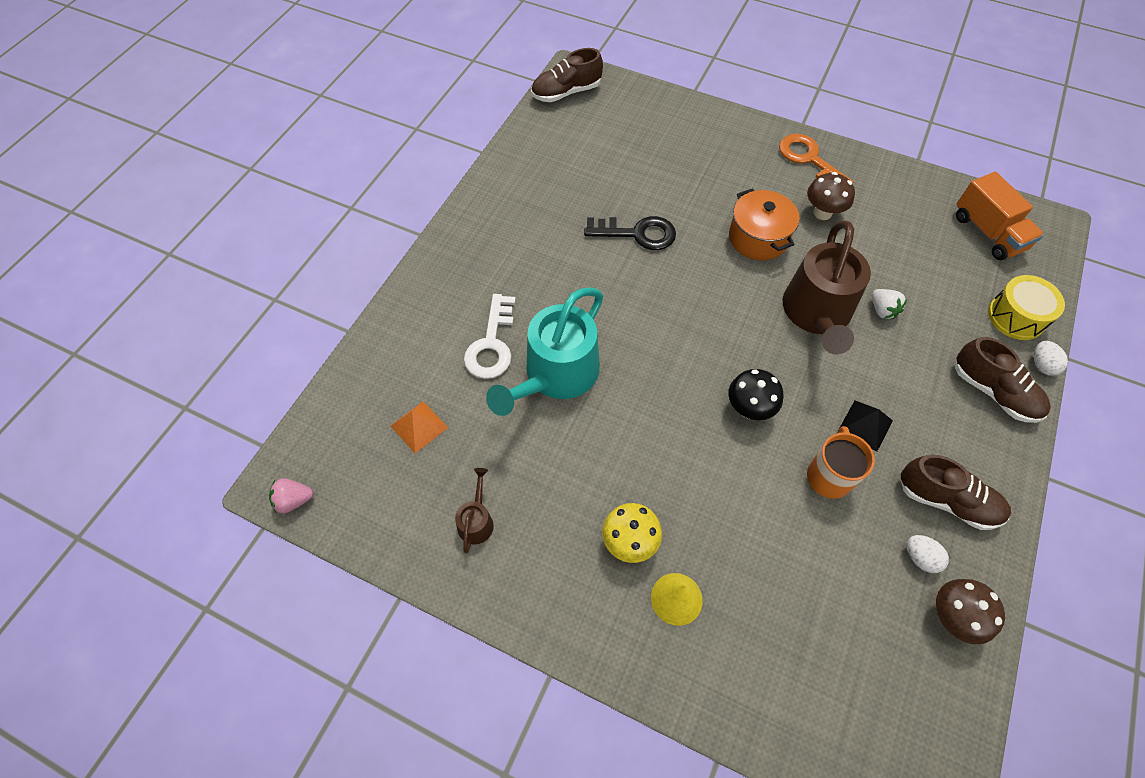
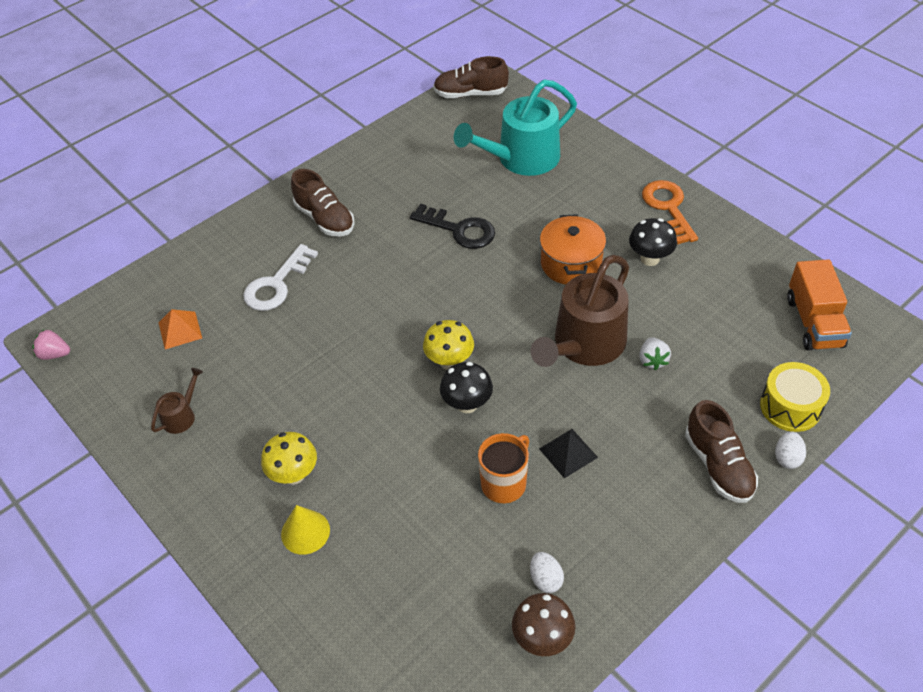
camera: 25 degrees right, 10 degrees down
(556, 374) = (315, 324): turquoise watering can -> turquoise watering can (522, 158)
(707, 371) = (449, 361): none -> yellow mushroom
(822, 213) = (650, 259): brown mushroom -> black mushroom
(946, 500) = (604, 542): brown shoe -> brown shoe (325, 219)

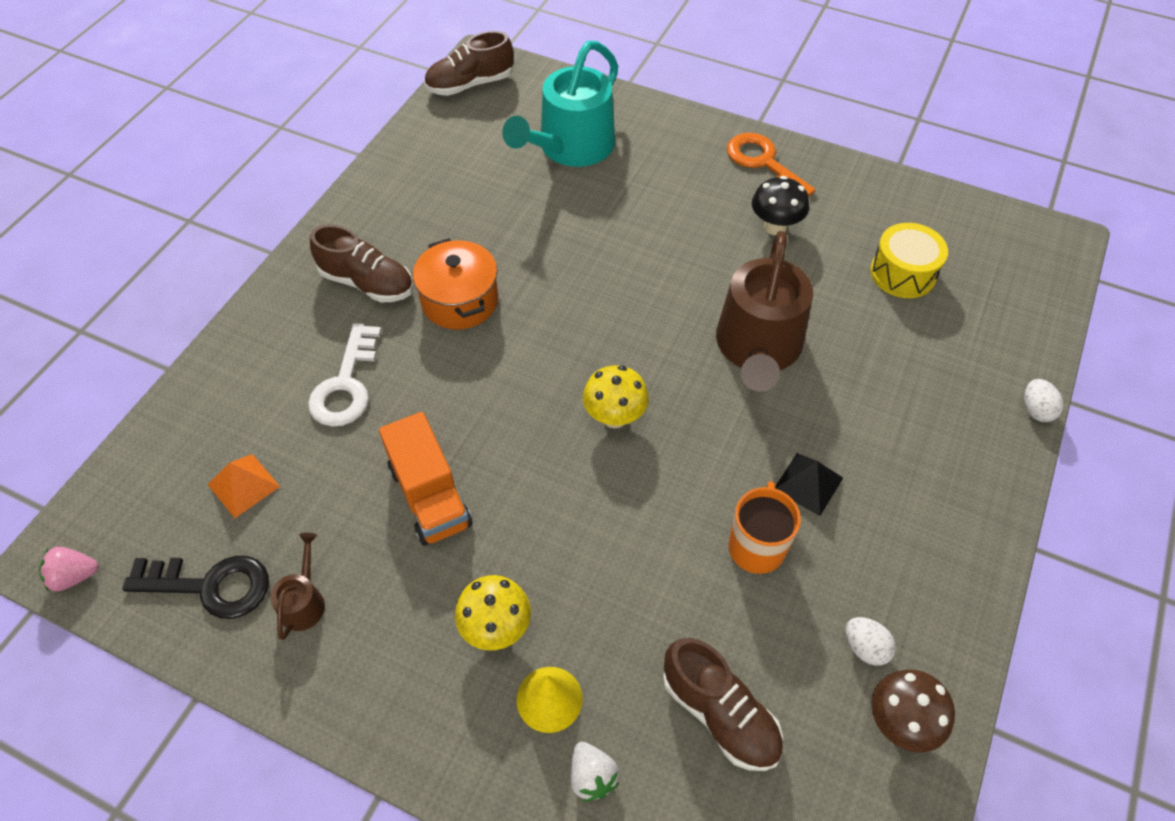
camera: 25 degrees left, 5 degrees up
(459, 229) = (541, 251): black key -> black key (210, 586)
(467, 404) = (662, 463): black mushroom -> none
(571, 263) = (692, 257): orange pot -> orange pot (460, 301)
(652, 360) = (840, 344): white strawberry -> white strawberry (592, 776)
(718, 465) = (973, 443): brown shoe -> brown shoe (720, 714)
(790, 407) = (1007, 351): yellow drum -> yellow drum (902, 273)
(814, 322) = (979, 250): orange truck -> orange truck (430, 496)

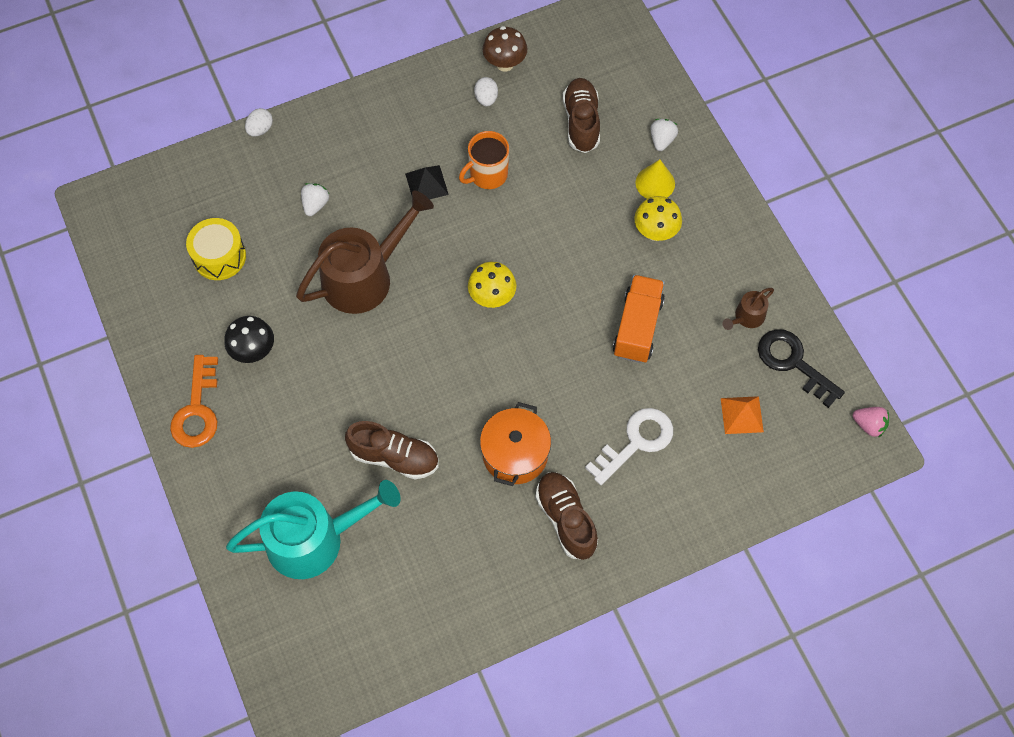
camera: 140 degrees left, 10 degrees up
(470, 84) = (326, 684): brown shoe -> brown shoe (394, 457)
(885, 378) = (315, 204): none -> white strawberry

